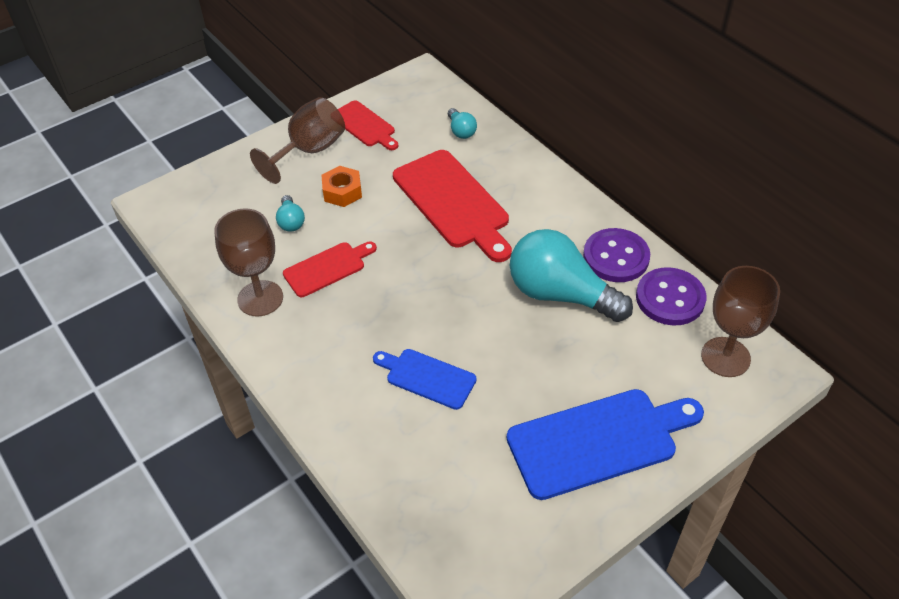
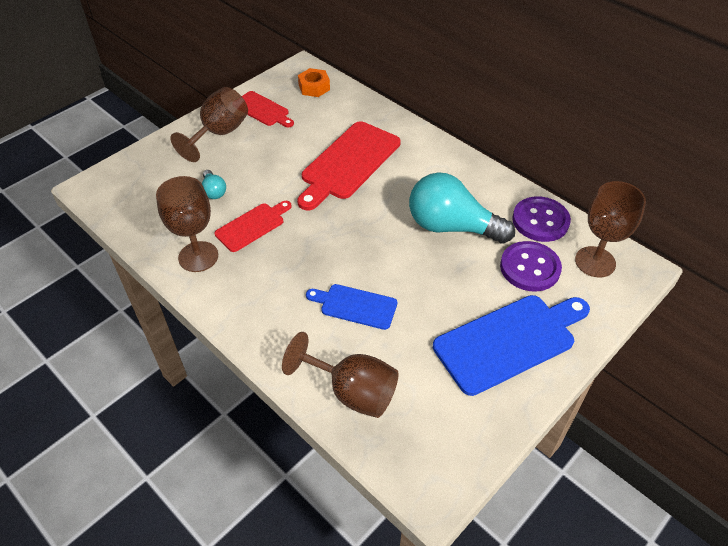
camera: 10 degrees left, 0 degrees up
(342, 192) = (253, 163): orange nut -> orange nut (314, 87)
(404, 477) = (352, 392): none -> brown goblet
(453, 202) = (348, 163): red cutting board -> red cutting board turned 75 degrees clockwise
(461, 131) = (343, 107): turquoise light bulb -> none
(616, 257) = (490, 193): purple button -> purple button (530, 268)

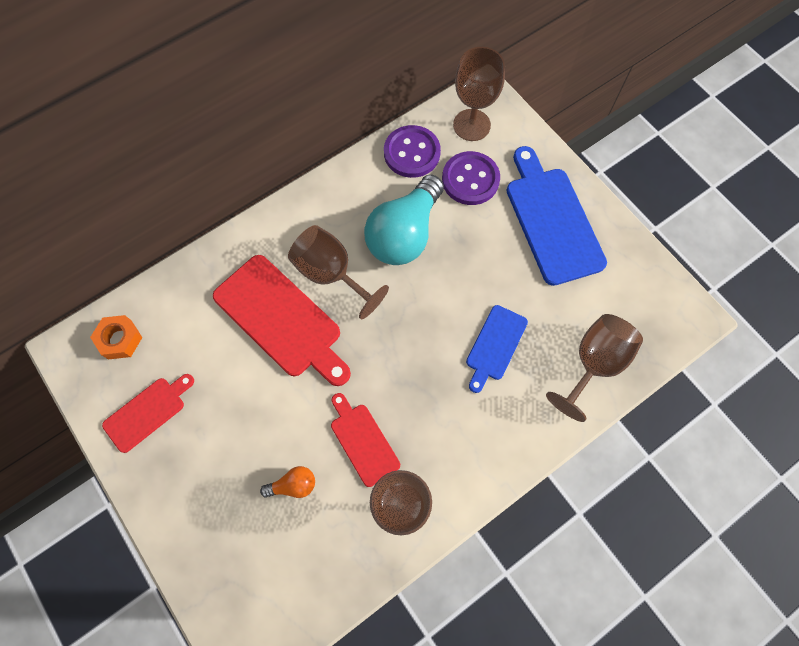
camera: 80 degrees left, 20 degrees up
(214, 191) = (293, 485): turquoise light bulb -> orange light bulb
(219, 133) = (181, 473): brown goblet -> brown goblet (331, 274)

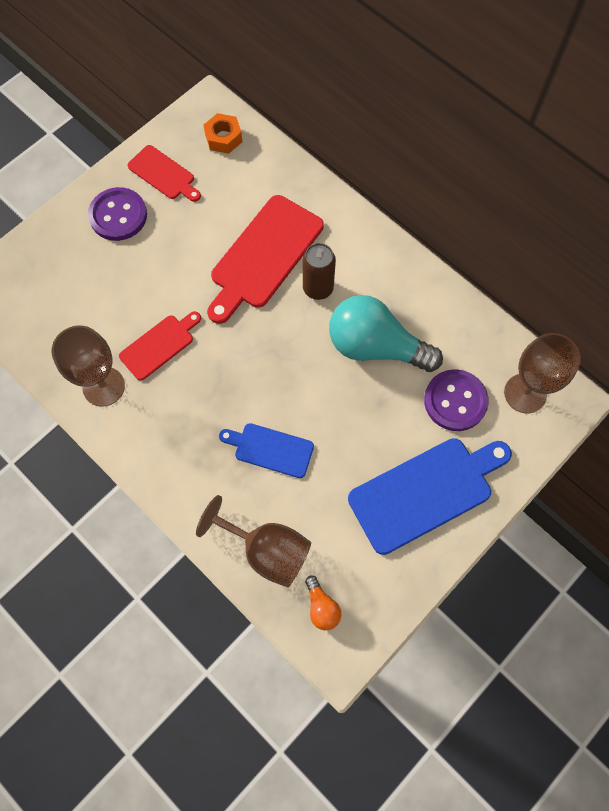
camera: 80 degrees right, 0 degrees up
(293, 485) = (114, 297): orange light bulb -> orange light bulb (321, 607)
(331, 274) = (318, 288): brown goblet -> brown can
(412, 153) = (472, 338): purple button -> purple button (118, 215)

